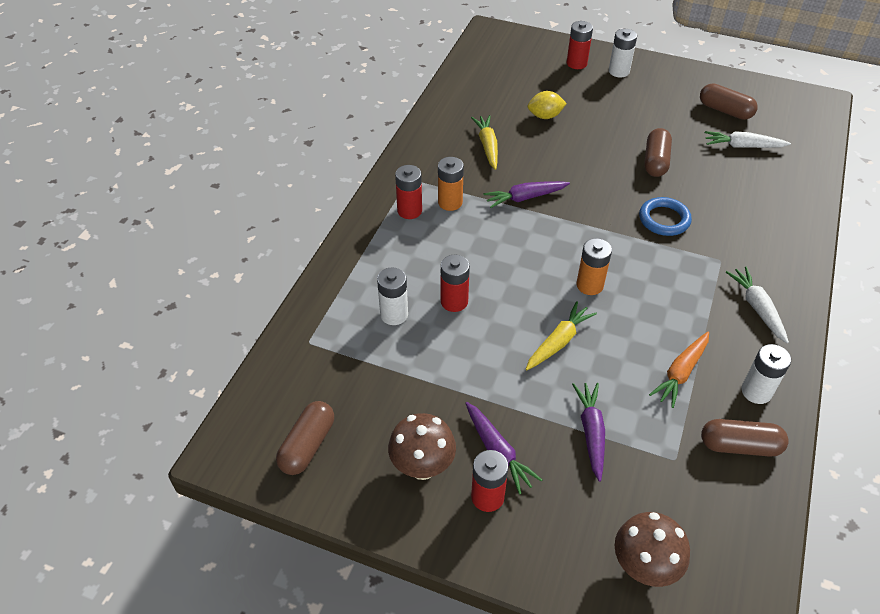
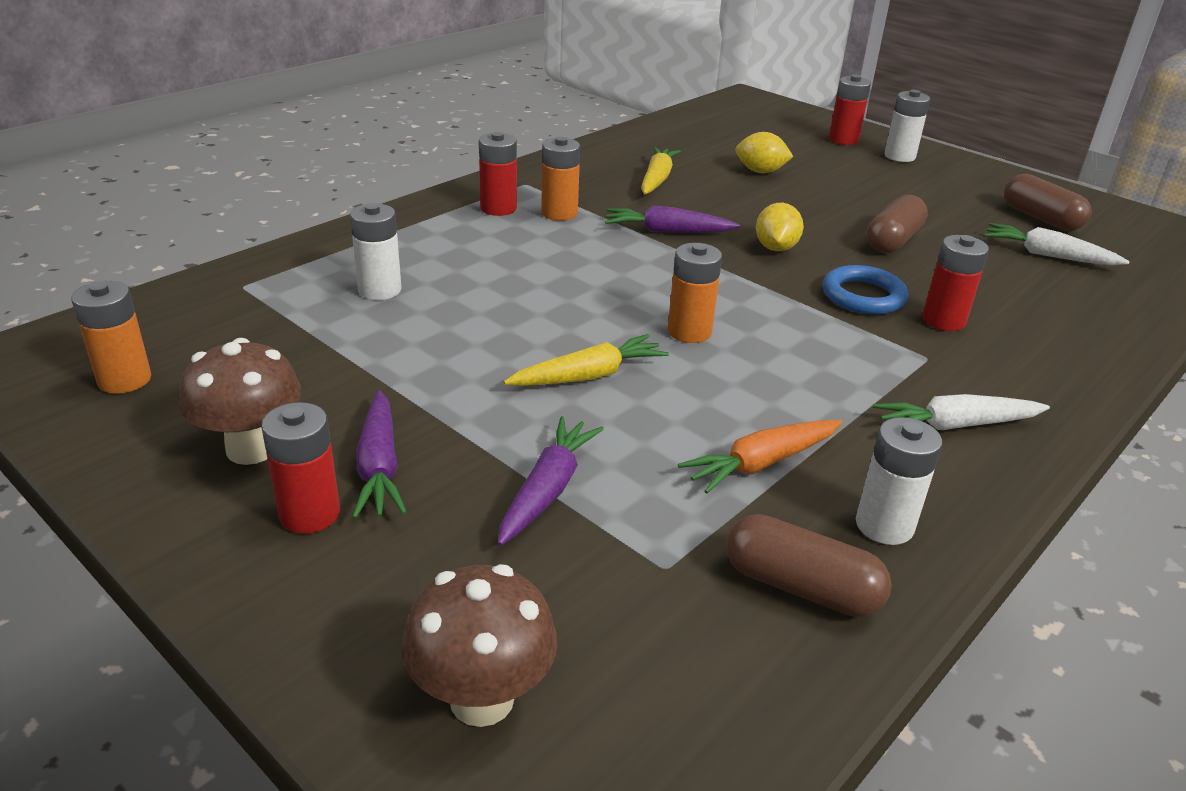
camera: 20 degrees right, 15 degrees down
(307, 445) = (124, 380): brown capsule -> orange battery
(454, 301) = (474, 298): red battery -> red battery (943, 320)
(595, 192) = (775, 248): none -> yellow lemon
(757, 308) = (956, 425): white carrot -> white carrot turned 105 degrees counterclockwise

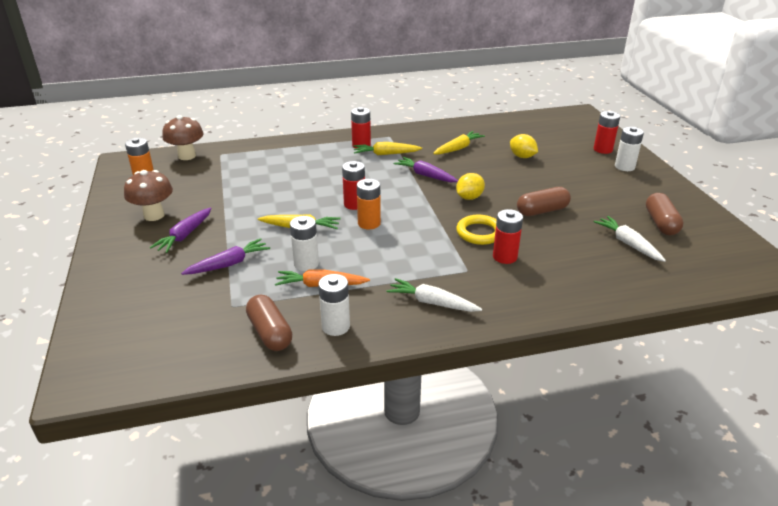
camera: 35 degrees right, 0 degrees up
(309, 514) = (145, 243): red battery -> red battery (354, 204)
(379, 290) = (267, 169): white battery -> white battery (306, 264)
(482, 699) = (124, 319): brown mushroom -> brown mushroom (187, 156)
(559, 213) = (386, 154): orange battery -> yellow carrot
(863, 296) = (479, 233): blue ring -> yellow ring

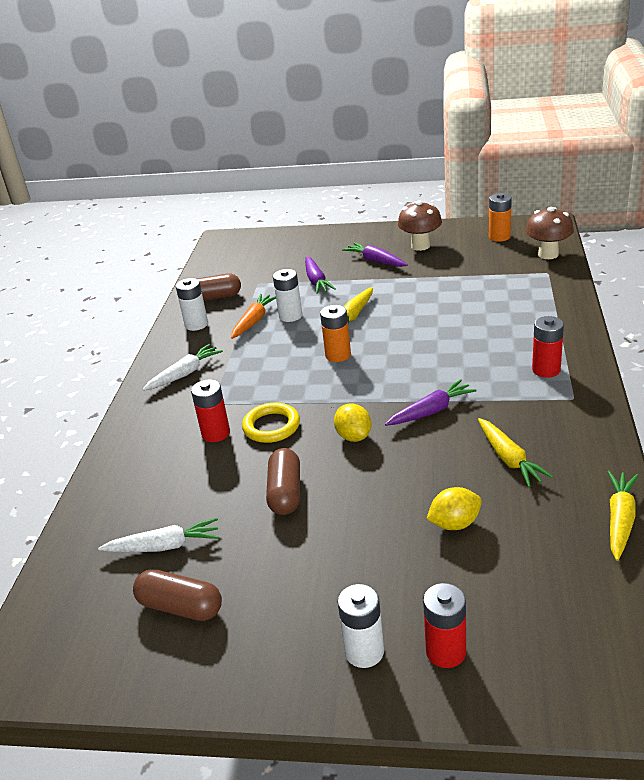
camera: 115 degrees right, 0 degrees up
(354, 204) = (384, 350): red battery -> none
(386, 154) = (510, 387): yellow carrot -> yellow carrot (620, 520)

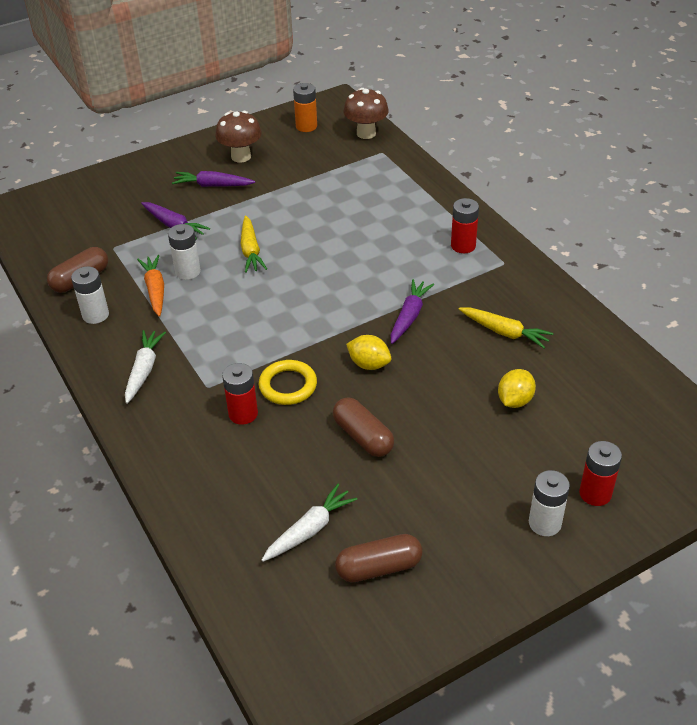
camera: 40 degrees left, 10 degrees up
(338, 355) = (277, 295): orange battery -> none
(620, 520) = (616, 347): yellow carrot -> none

